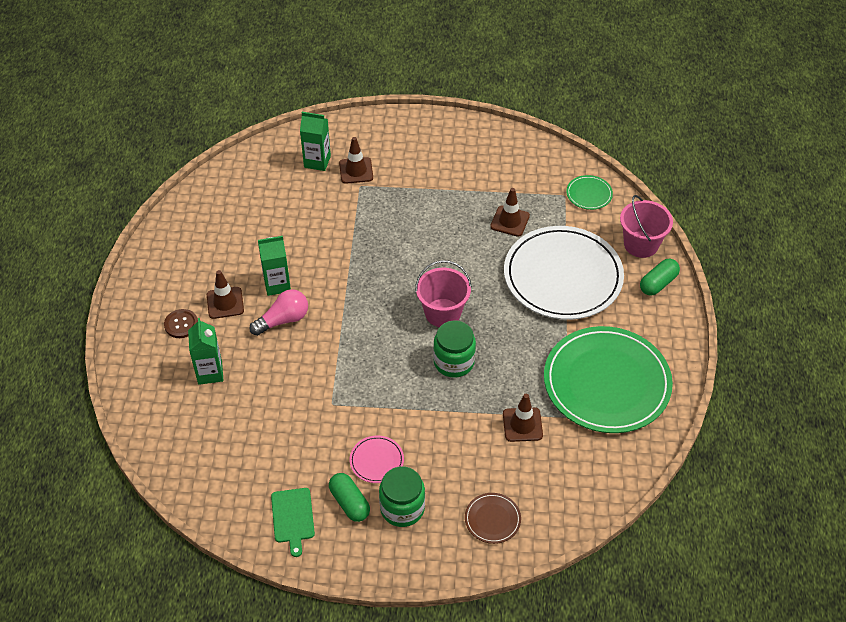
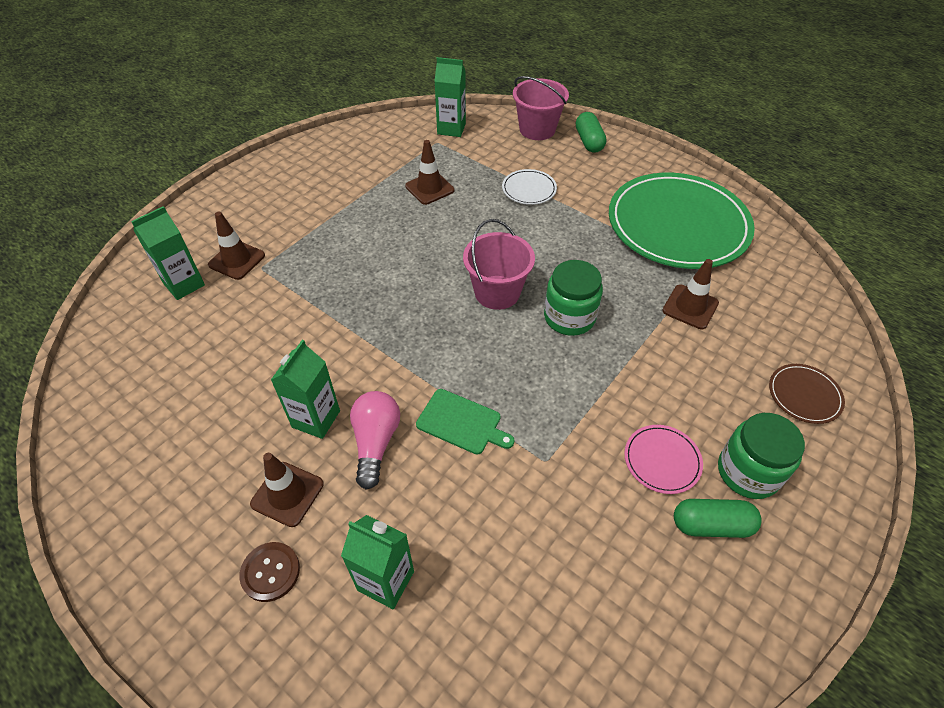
camera: 55 degrees left, 0 degrees up
(293, 518) = (702, 609): green cutting board -> green cutting board (462, 422)
(563, 276) = (529, 189): white plate -> white plate, size x0.41
(589, 194) = (451, 129): green plate -> green carton

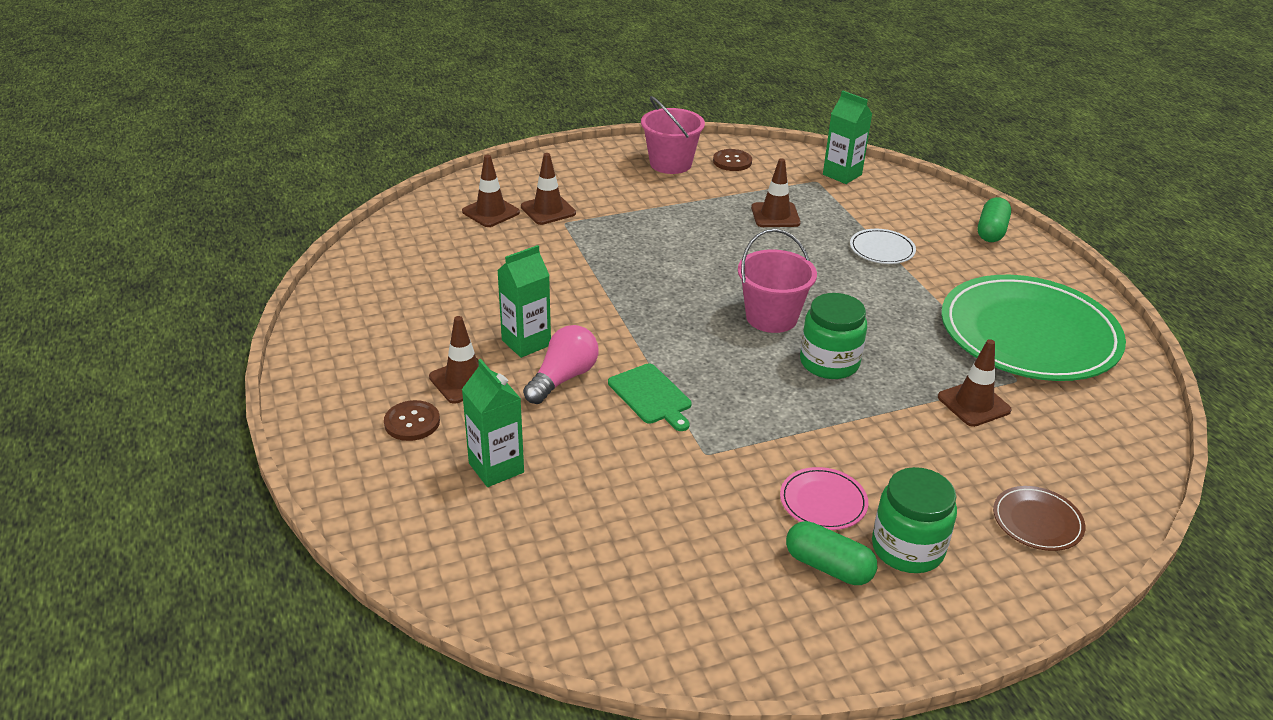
camera: 30 degrees right, 15 degrees down
(184, 284) = (491, 212): green carton -> brown traffic cone
(359, 147) = (732, 161): none -> brown button
(537, 129) = (939, 203): pink bucket -> pink bucket (670, 164)

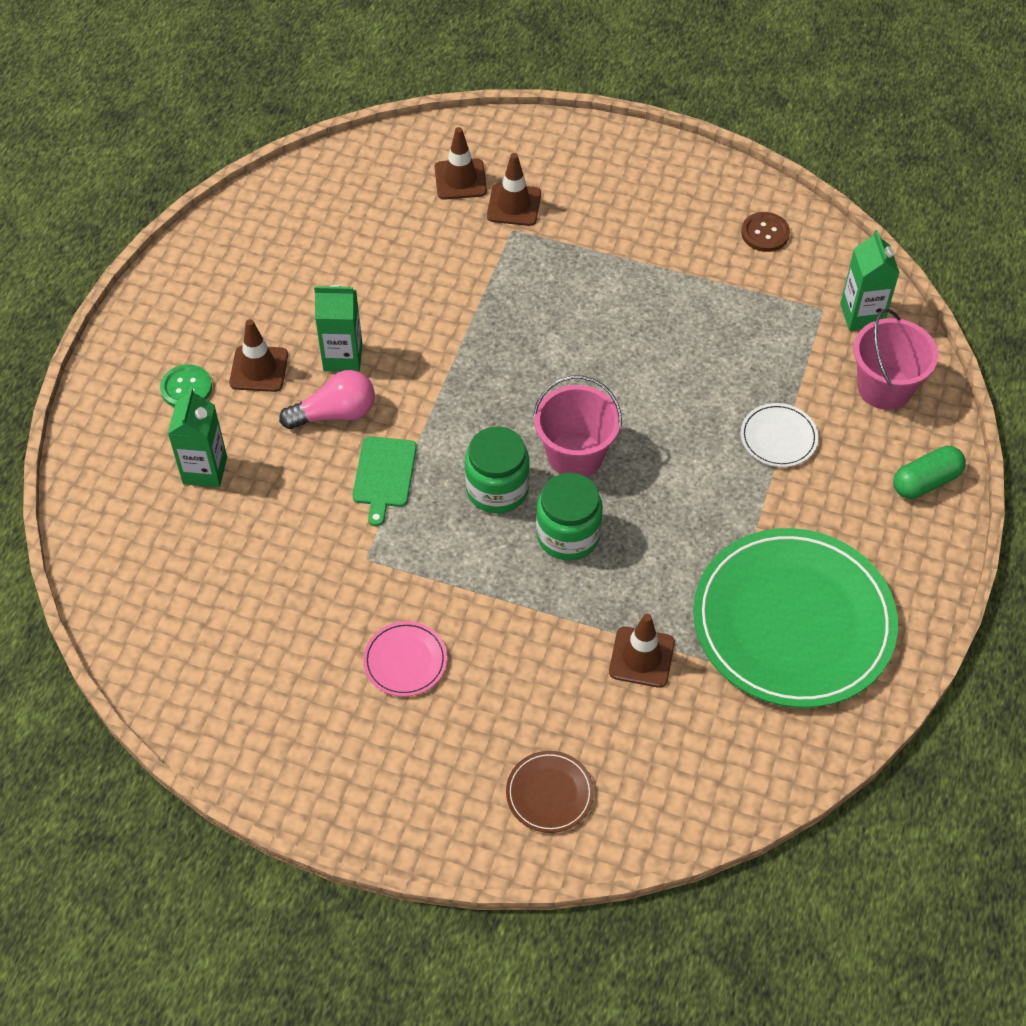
camera: 40 degrees right, 20 degrees up
(412, 422) = (186, 388): brown button -> green button
(670, 164) = (697, 203): pink bucket -> pink bucket (884, 387)
(775, 215) = (723, 332): brown traffic cone -> none
(828, 566) = (345, 715): green capsule -> none
(907, 548) = (420, 743): green jar -> green jar (497, 489)

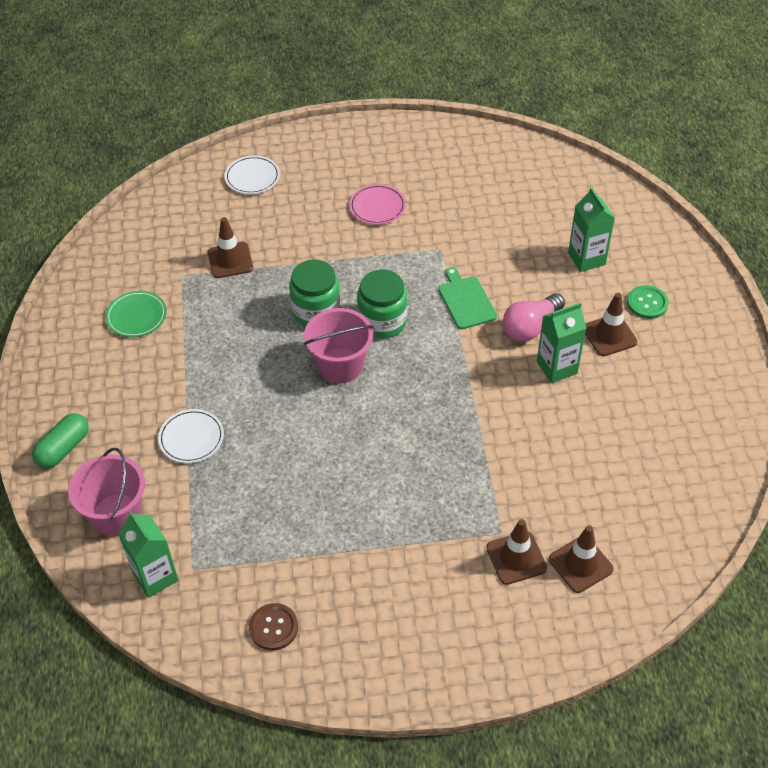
camera: 155 degrees right, 5 degrees down
(549, 793) = (252, 177): brown plate -> white plate
(793, 622) = (136, 316): green plate -> green plate, size x0.41

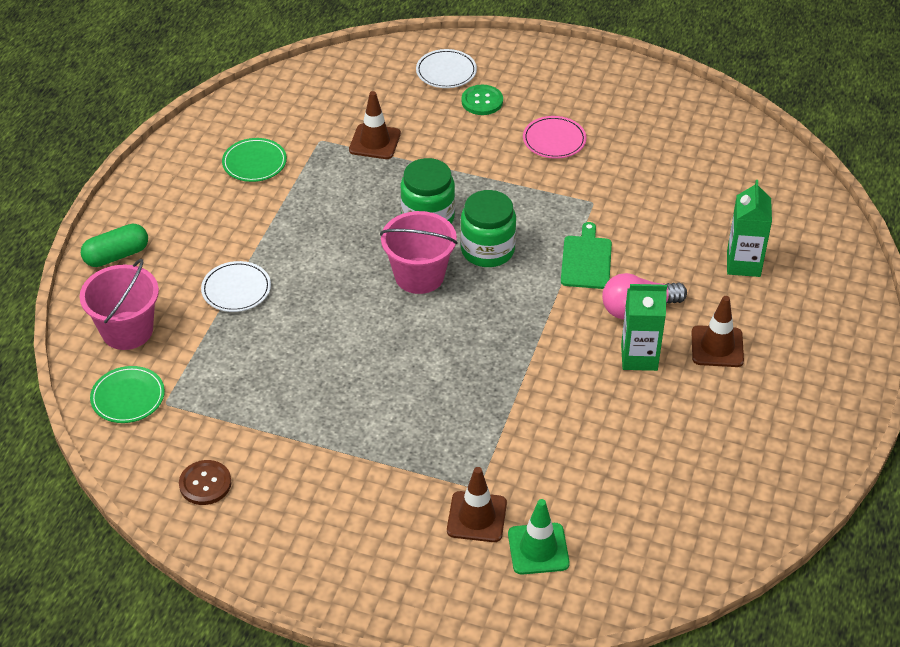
camera: 25 degrees right, 5 degrees down
(155, 577) = (128, 397): green carton -> green plate
(580, 564) = (538, 549): brown traffic cone -> green traffic cone
(647, 303) = (781, 330): green button -> green button (482, 101)

